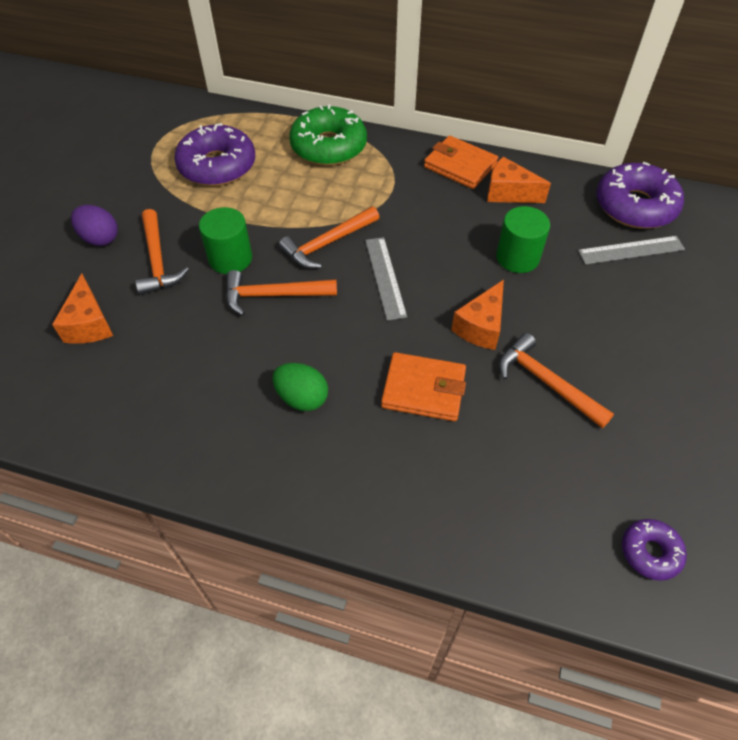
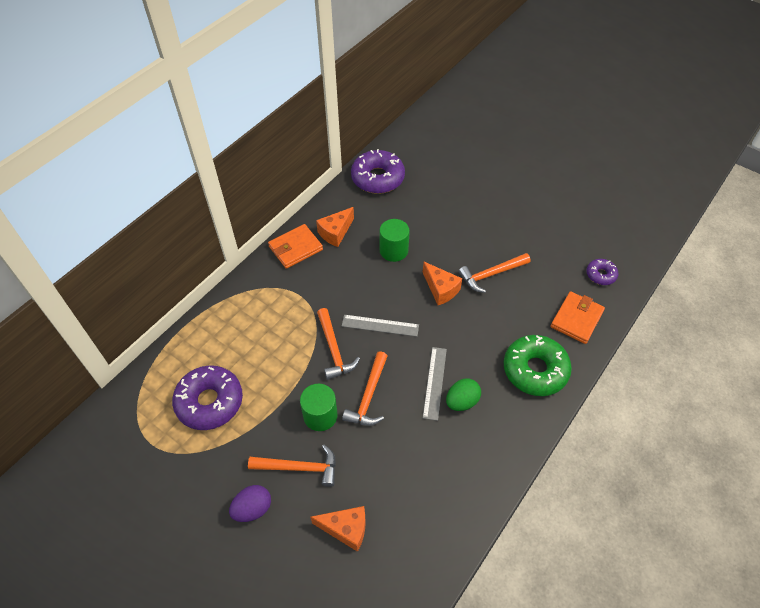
camera: 70 degrees left, 0 degrees up
(328, 147) = (230, 319): green donut -> green donut (535, 370)
(423, 389) = (476, 334): orange wallet -> orange wallet (576, 319)
(631, 250) = (411, 196): grey ruler -> grey ruler (434, 382)

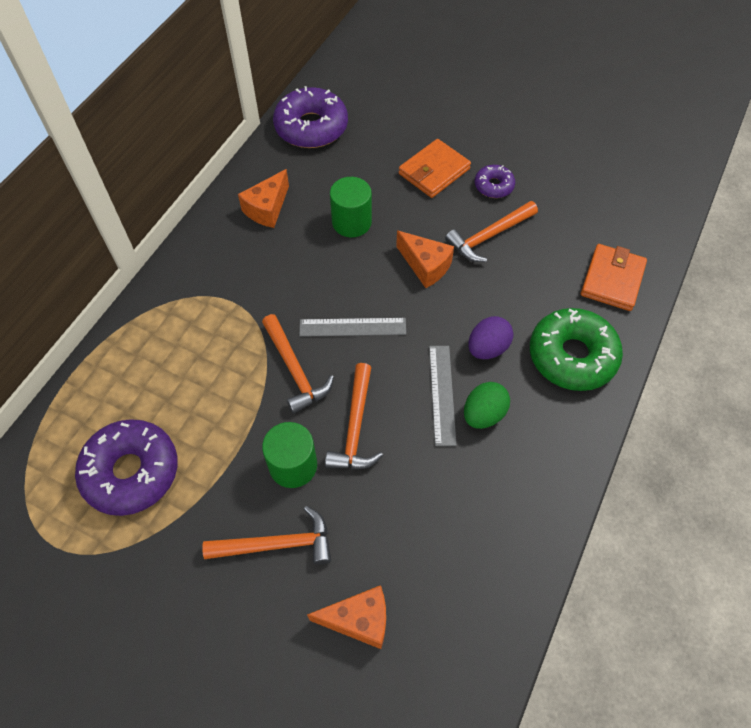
camera: 10 degrees left, 5 degrees up
(253, 509) = (221, 615): purple egg -> purple egg (487, 348)
(295, 248) = (215, 238): orange wallet -> orange wallet (434, 171)
(600, 275) = (631, 217): purple donut -> purple donut (493, 186)

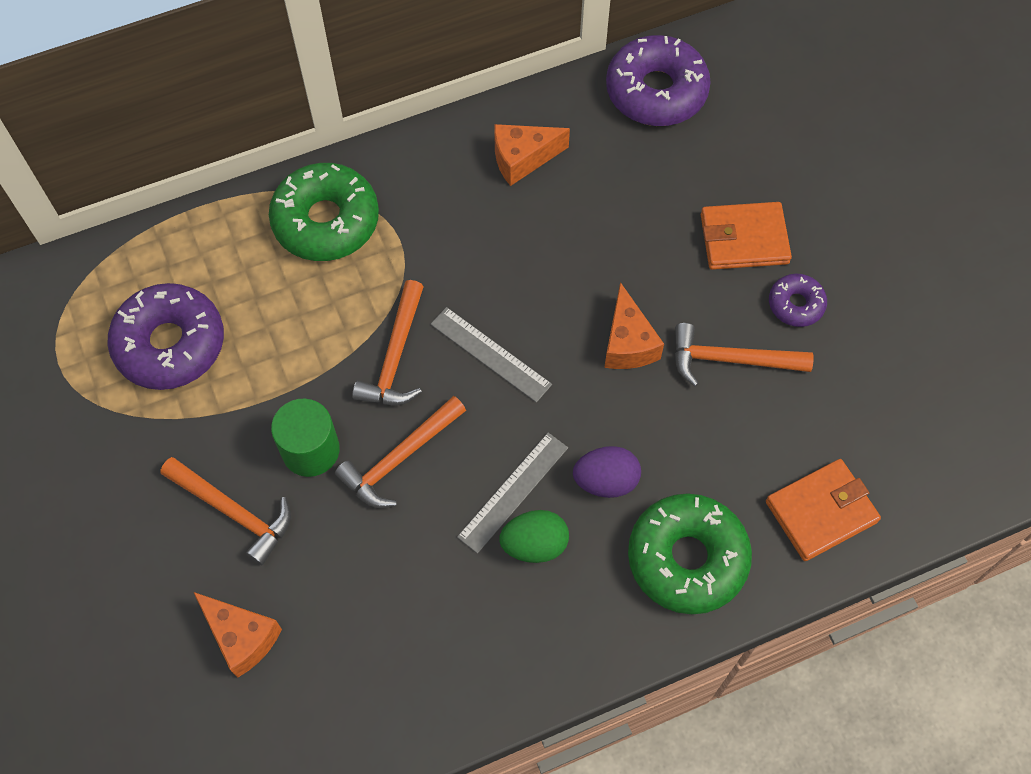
camera: 40 degrees right, 5 degrees up
(173, 322) = (326, 221): none -> green donut
(351, 222) = (596, 236): green cylinder -> none

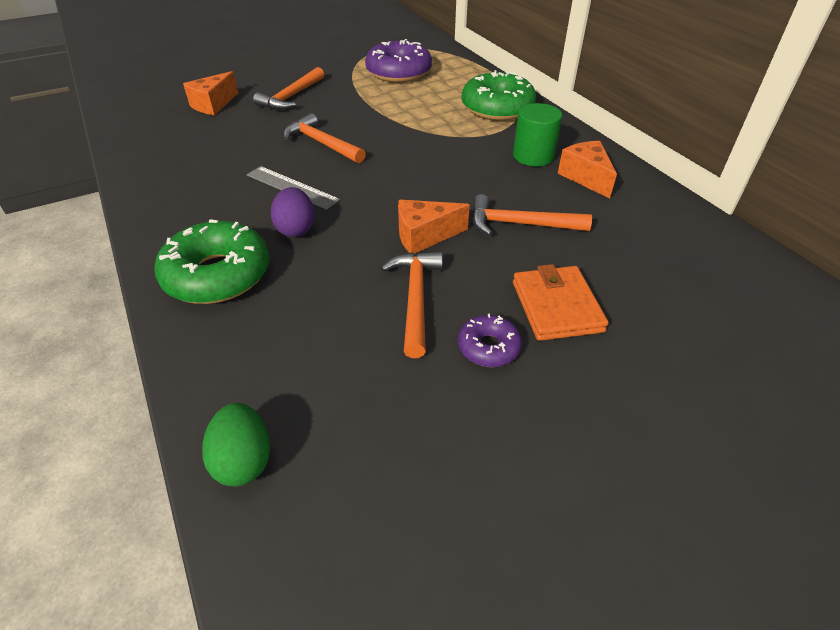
camera: 85 degrees right, 20 degrees down
(310, 450) = (330, 115): green cylinder -> green cylinder (533, 156)
(395, 357) = (398, 137): orange hammer -> orange hammer (519, 224)
(490, 354) = (405, 172): grey ruler -> none
(534, 544) = (248, 198): green egg -> green egg (244, 460)
(656, 91) = (702, 244): purple donut -> none
(821, 511) = (246, 367): orange wallet -> none

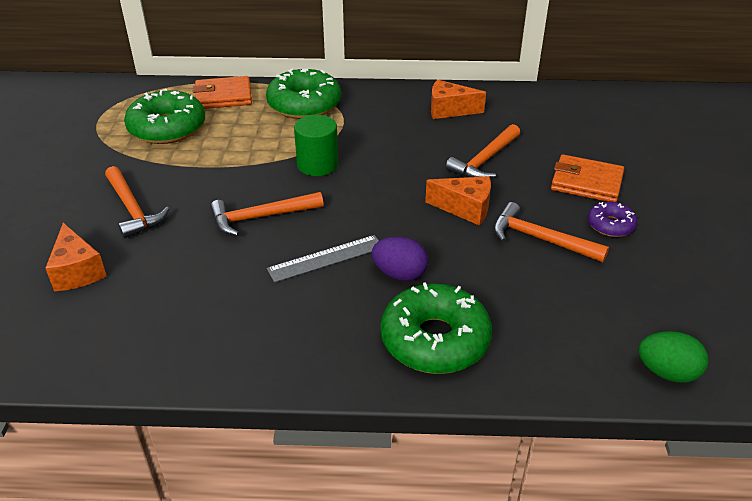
camera: 60 degrees left, 5 degrees down
(399, 72) = (167, 128): purple donut -> green donut
(424, 236) = (465, 209): orange cheese -> orange cheese turned 90 degrees counterclockwise
(465, 75) = (223, 96): none -> orange wallet
(533, 156) = (398, 119): green cylinder -> green cylinder (317, 165)

